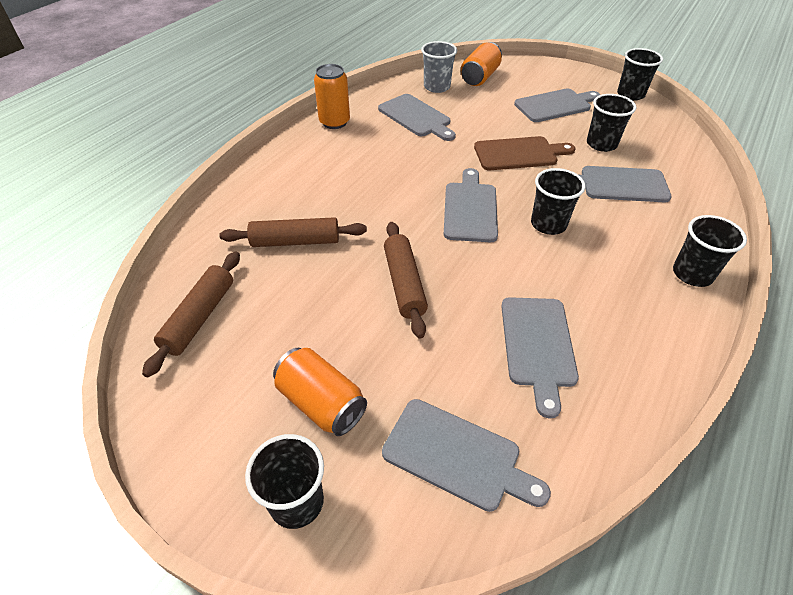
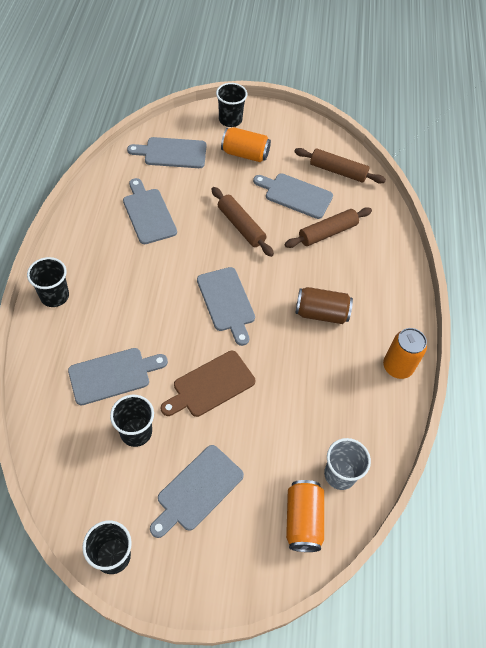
camera: 150 degrees right, 10 degrees up
(199, 317) = (338, 171): brown rolling pin -> brown rolling pin turned 60 degrees counterclockwise
(371, 173) = (321, 313): none -> brown can
(416, 117) = (329, 406): grey cutting board -> grey cutting board (295, 195)
(548, 224) = (163, 307): black cup -> none

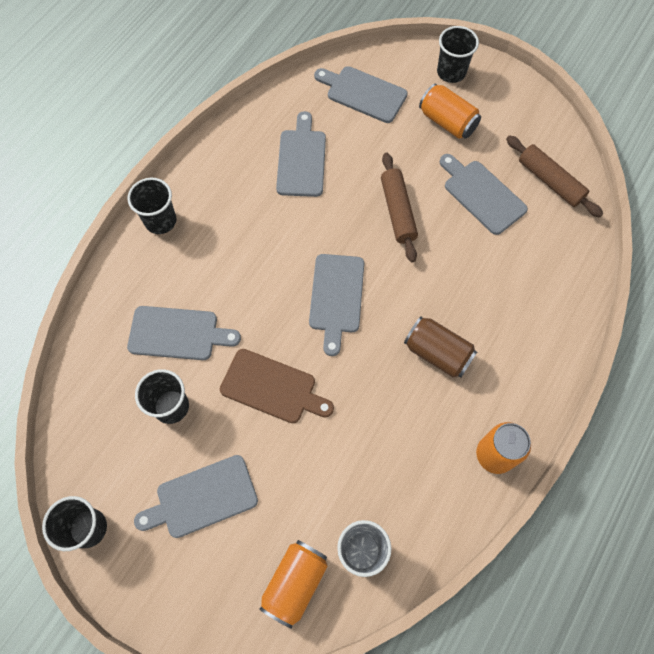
camera: 30 degrees right, 10 degrees up
(211, 385) = (272, 387): brown cutting board -> brown cutting board turned 150 degrees counterclockwise
(327, 232) = (496, 256): brown rolling pin -> none

